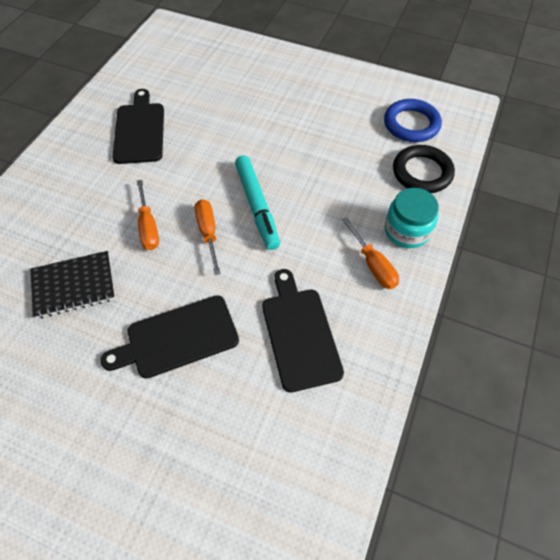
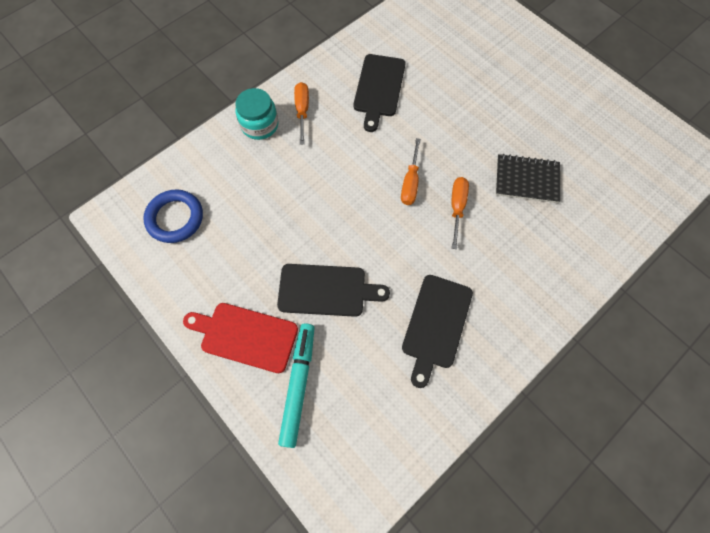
camera: 155 degrees left, 10 degrees up
(177, 338) = (460, 115): black cutting board -> black cutting board (326, 290)
(257, 205) = (360, 191): turquoise marker -> turquoise marker (298, 385)
(290, 77) = (245, 336): none -> red cutting board
(422, 172) = (208, 166): black ring -> none

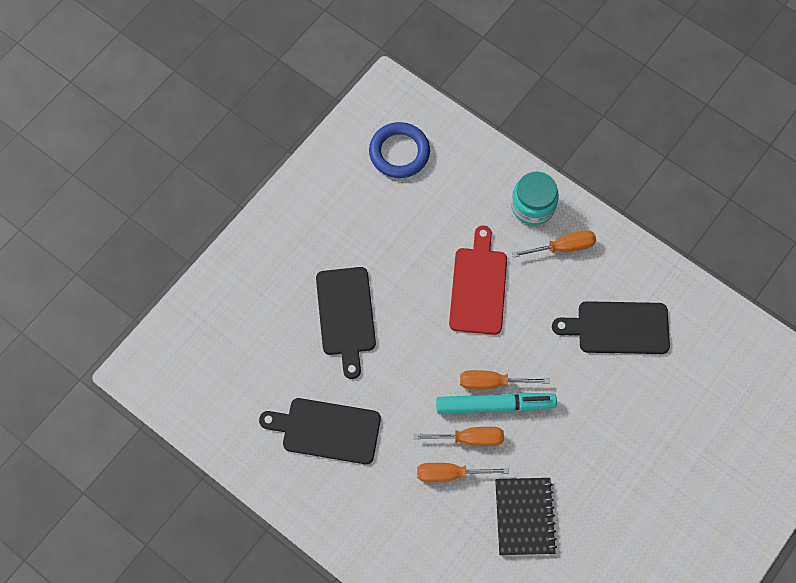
camera: 80 degrees right, 0 degrees up
(245, 336) = (286, 249): red cutting board -> red cutting board (478, 286)
(298, 385) = (246, 308): turquoise marker -> turquoise marker (494, 405)
(486, 227) = (450, 474): none -> orange screwdriver

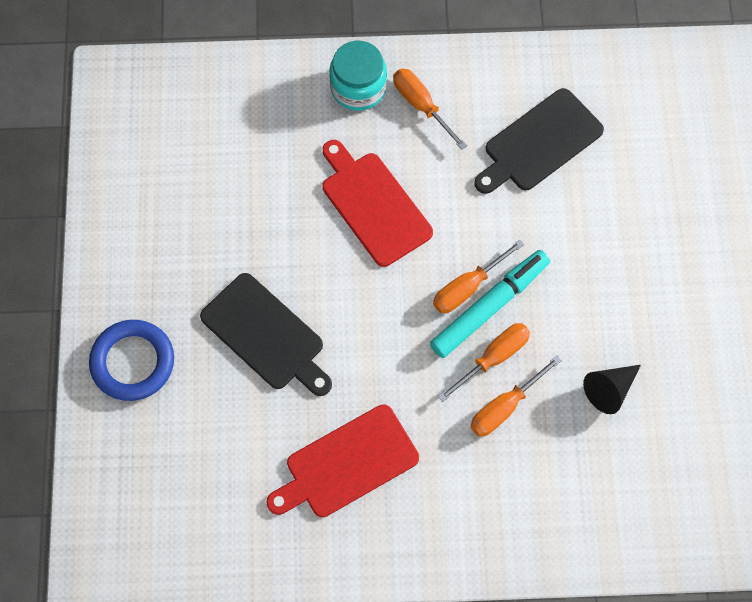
camera: 40 degrees left, 0 degrees up
(326, 430) = (347, 464): black cutting board -> red cutting board
(399, 152) = (178, 132): blue ring -> blue ring (133, 362)
(524, 517) = (609, 390): black notebook -> black cone
(563, 247) = (421, 106): orange screwdriver -> orange screwdriver turned 75 degrees counterclockwise

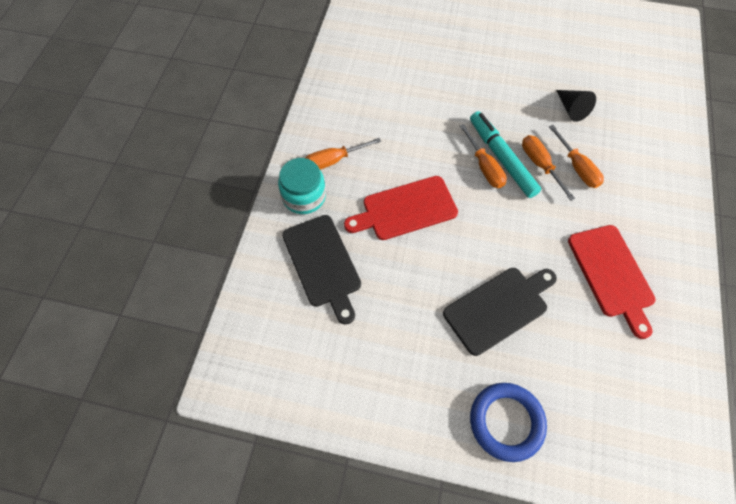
camera: 75 degrees left, 5 degrees down
(539, 143) = (385, 101): black cutting board -> black cutting board (323, 264)

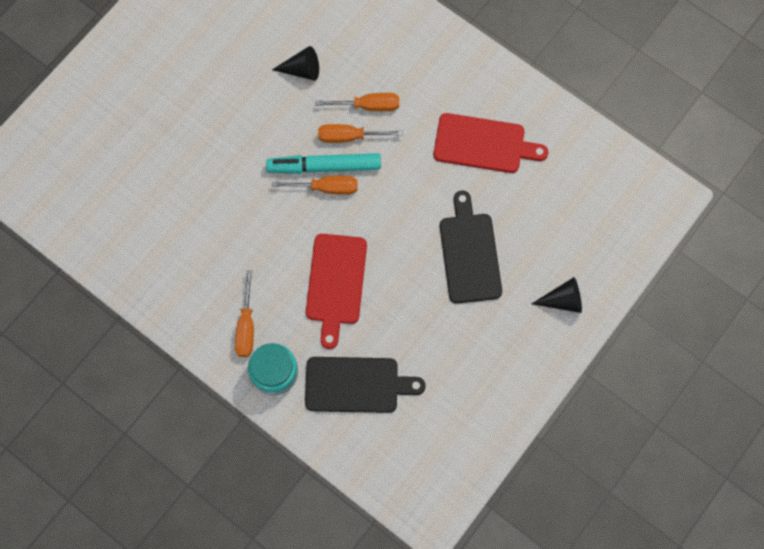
camera: 65 degrees left, 10 degrees up
(506, 422) = (563, 300): blue ring -> black cone

